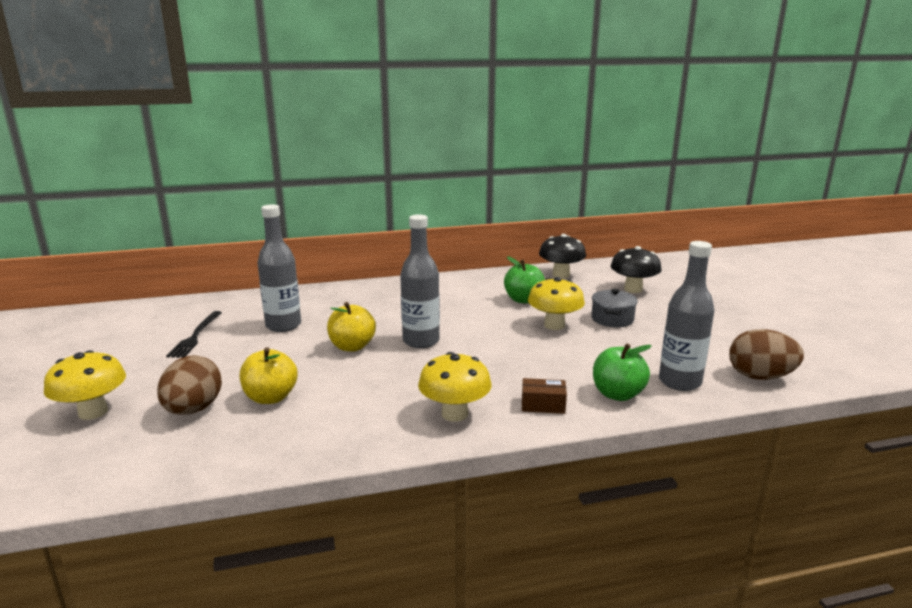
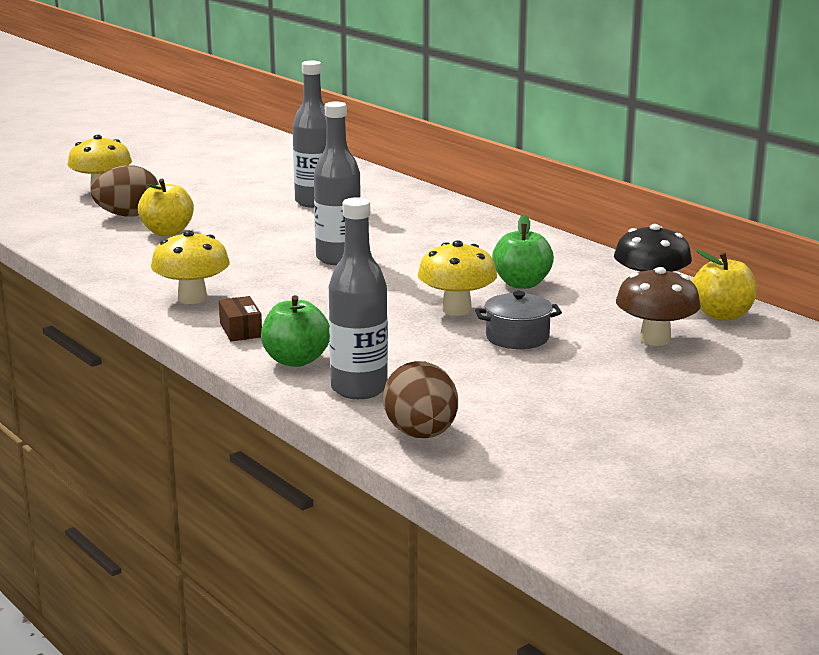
camera: 65 degrees right, 0 degrees up
(195, 336) = (258, 181): black fork -> none
(352, 347) = (295, 236): yellow apple -> yellow apple (722, 315)
(633, 289) = (655, 339): black mushroom -> brown mushroom

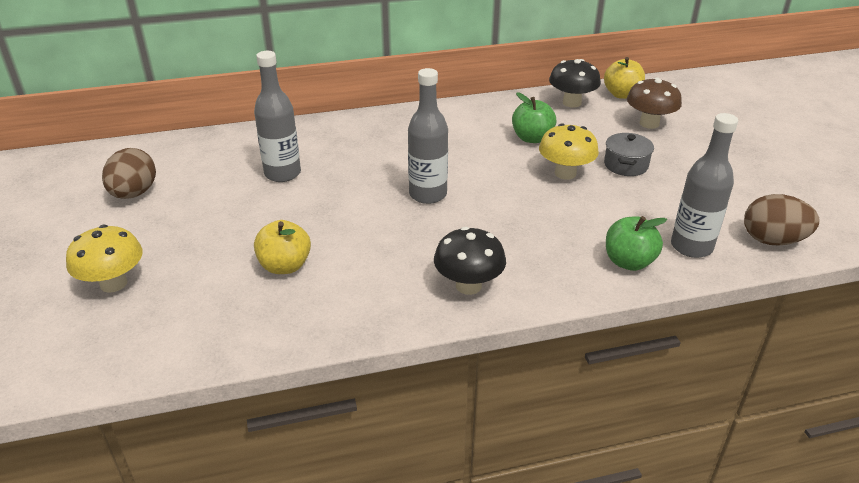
camera: 65 degrees left, 15 degrees up
(128, 215) = (211, 280): brown egg -> brown egg (134, 193)
(192, 298) = (468, 285): yellow mushroom -> black mushroom
(240, 330) = (555, 275): brown box -> none

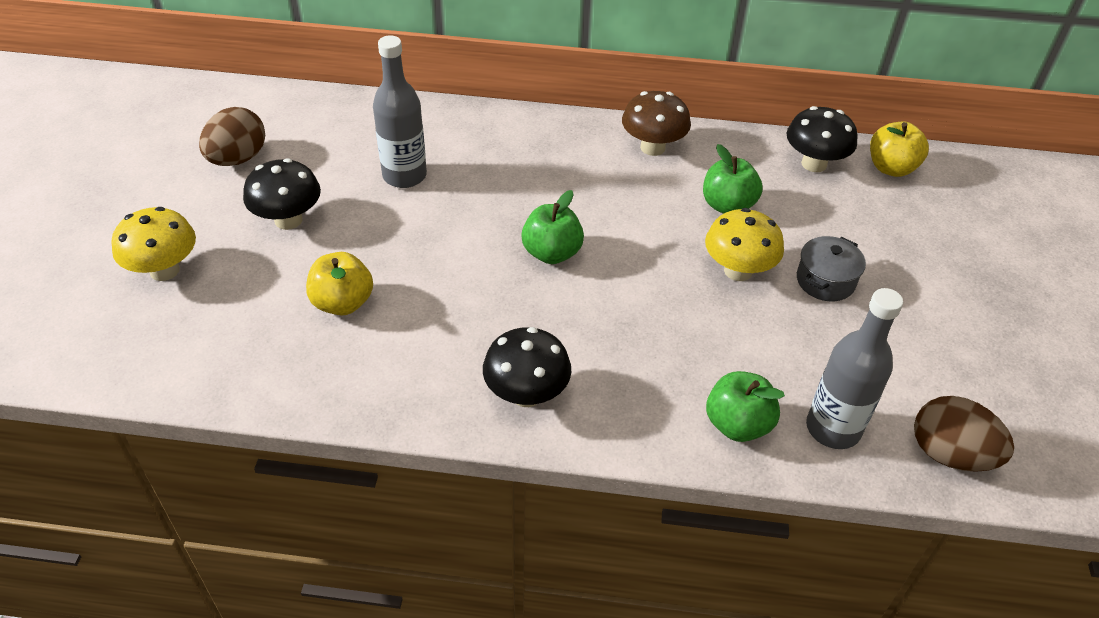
camera: 20 degrees right, 10 degrees up
(204, 223) = (288, 220): none -> black mushroom
(428, 194) = (552, 253): grey bottle -> green apple
(649, 123) = (899, 224): brown mushroom -> brown mushroom (652, 147)

